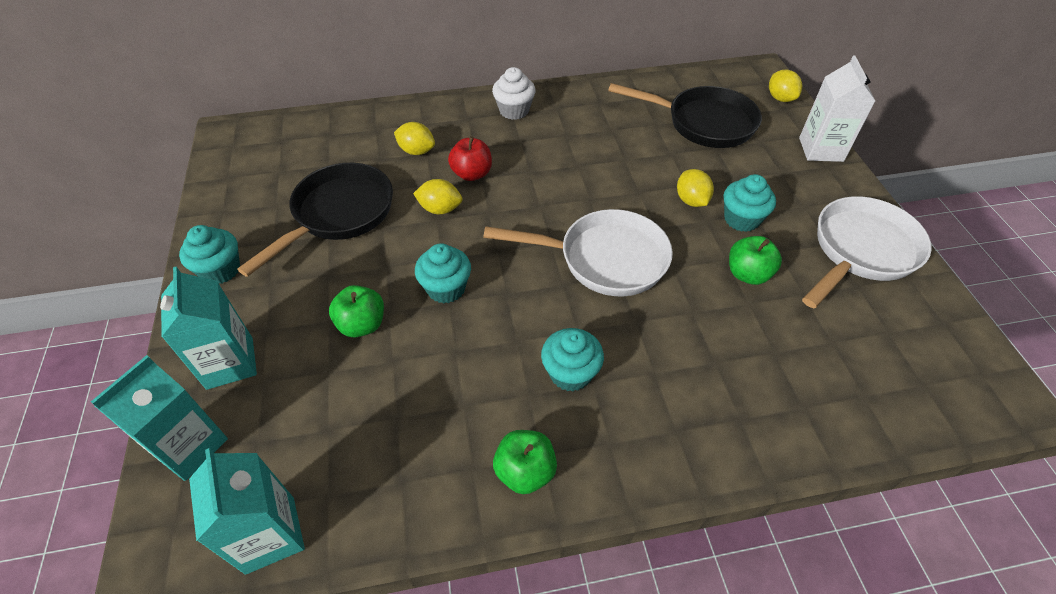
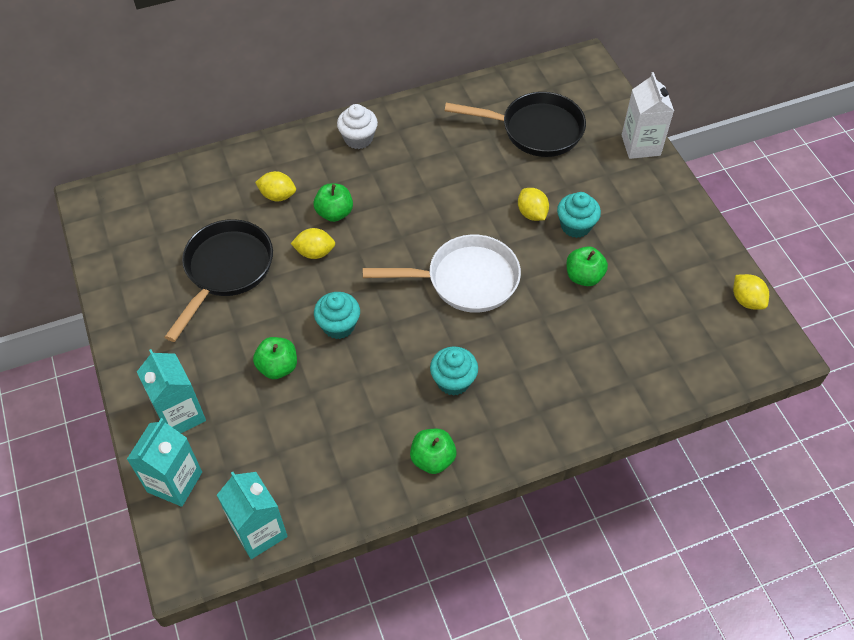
camera: 10 degrees left, 5 degrees up
(221, 270) = (140, 337): turquoise cupcake -> none
(472, 174) = (334, 213): red apple -> green apple
(780, 98) = (603, 93): yellow lemon -> yellow lemon (746, 300)
(860, 251) = (674, 243): white pan -> none

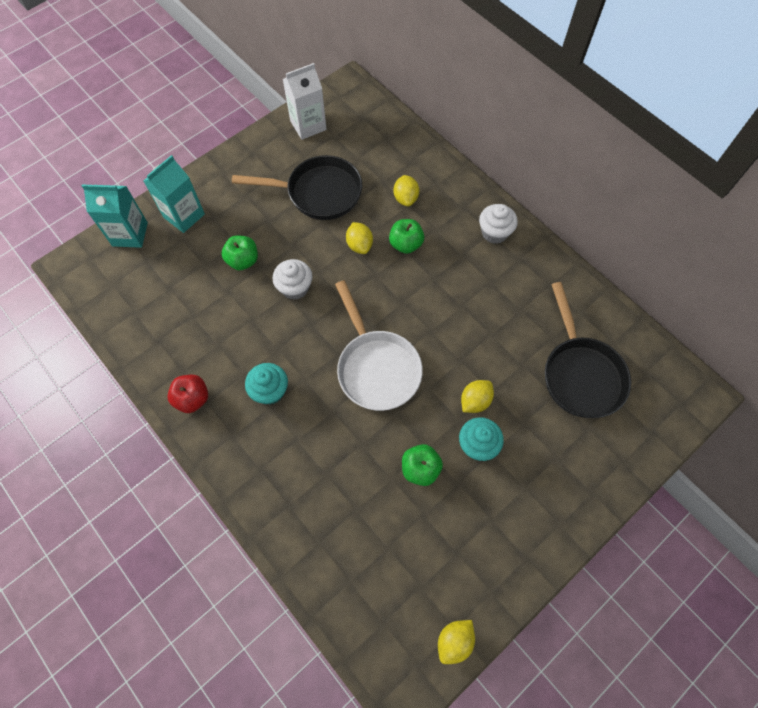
camera: 70 degrees right, 10 degrees up
(259, 531) = (103, 301): turquoise carton -> none
(338, 325) = (295, 288): turquoise cupcake -> white cupcake
(432, 459) = (192, 398): green apple -> red apple
(640, 145) = (612, 481): white carton -> white carton (308, 125)

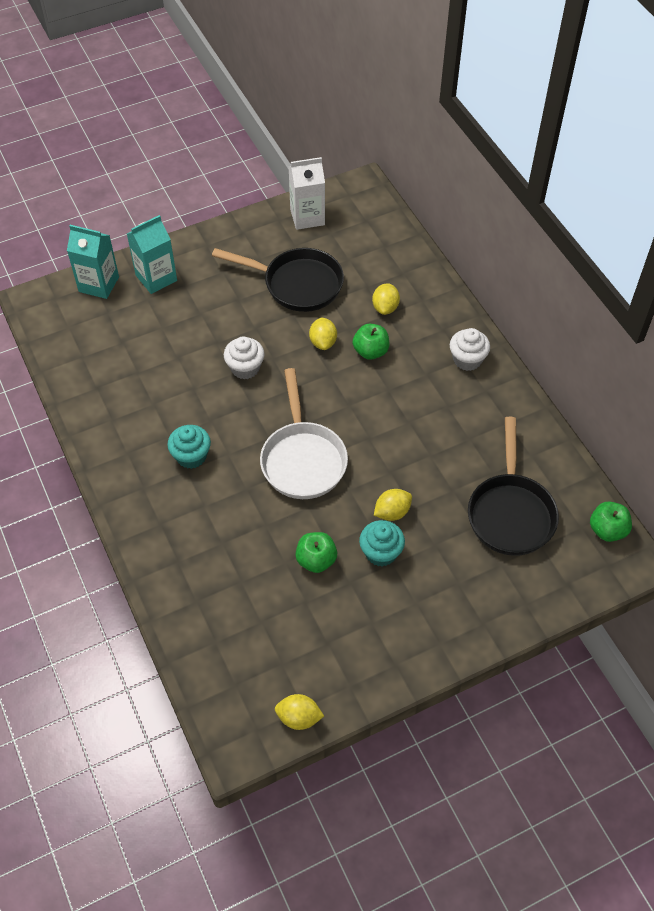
camera: 15 degrees right, 10 degrees down
(192, 398) = (115, 446): red apple -> none
(243, 260) = (201, 332): green apple -> green apple (607, 530)
(454, 641) = (299, 718): yellow lemon -> yellow lemon turned 45 degrees clockwise

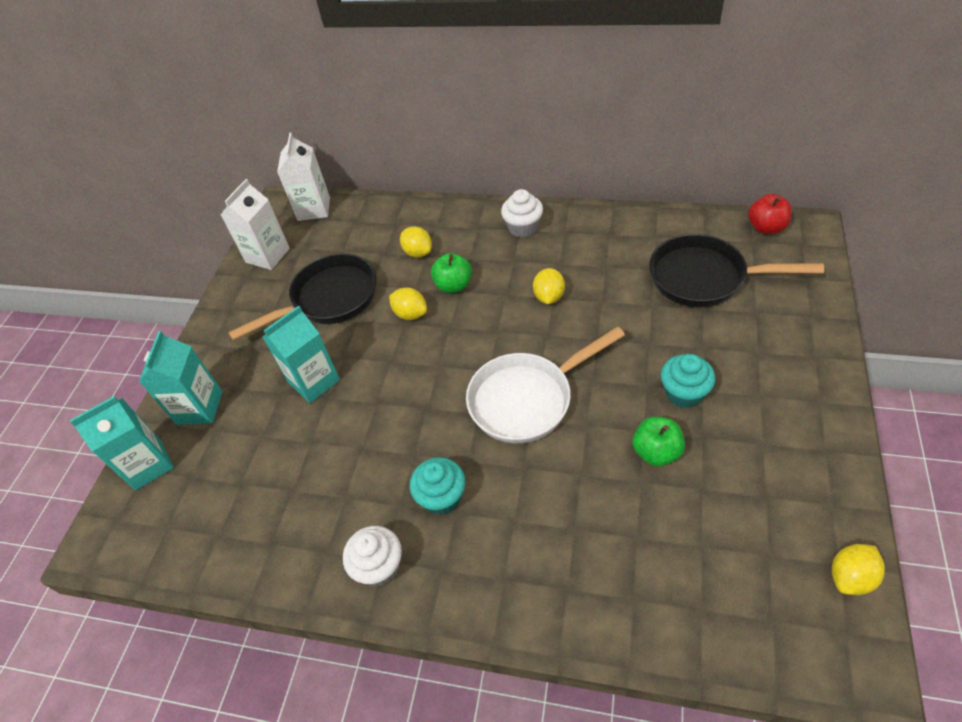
camera: 45 degrees left, 5 degrees down
(223, 325) = (314, 381): none -> turquoise carton
(245, 368) = (380, 390): white cupcake -> white cupcake (379, 566)
(302, 459) = (527, 399): white pan -> white pan turned 120 degrees clockwise
(375, 210) = (314, 209): none -> white carton
(392, 512) = (643, 360): yellow lemon -> yellow lemon (549, 297)
(510, 512) = (705, 278): black pan -> black pan turned 150 degrees clockwise
(607, 530) = (766, 228): green apple -> red apple

